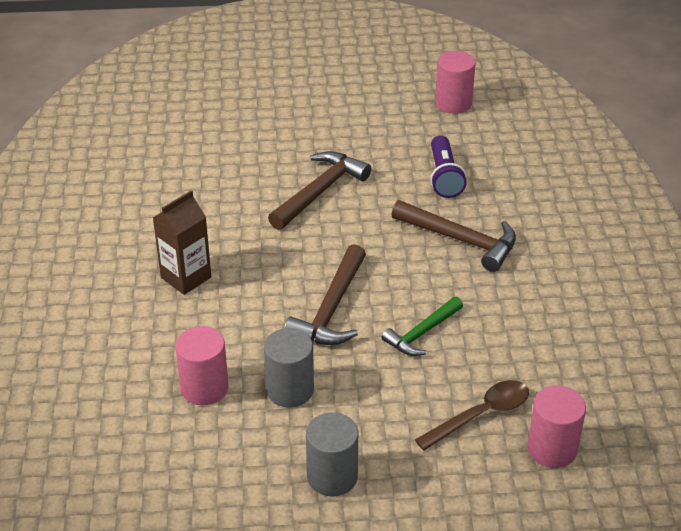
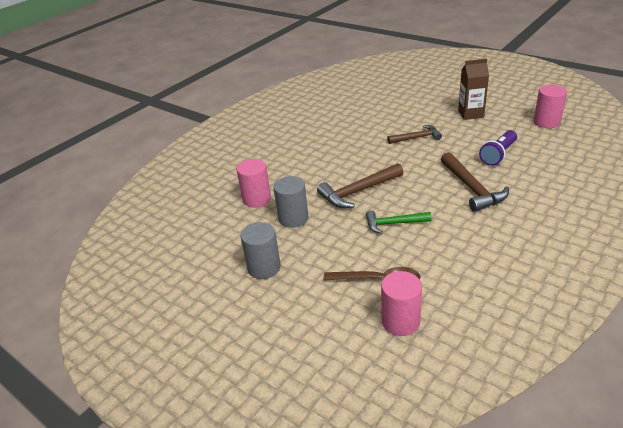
camera: 45 degrees right, 5 degrees down
(186, 277) = (306, 150): brown carton -> brown carton (470, 114)
(320, 191) = (416, 138): brown hammer -> brown hammer, size x0.66

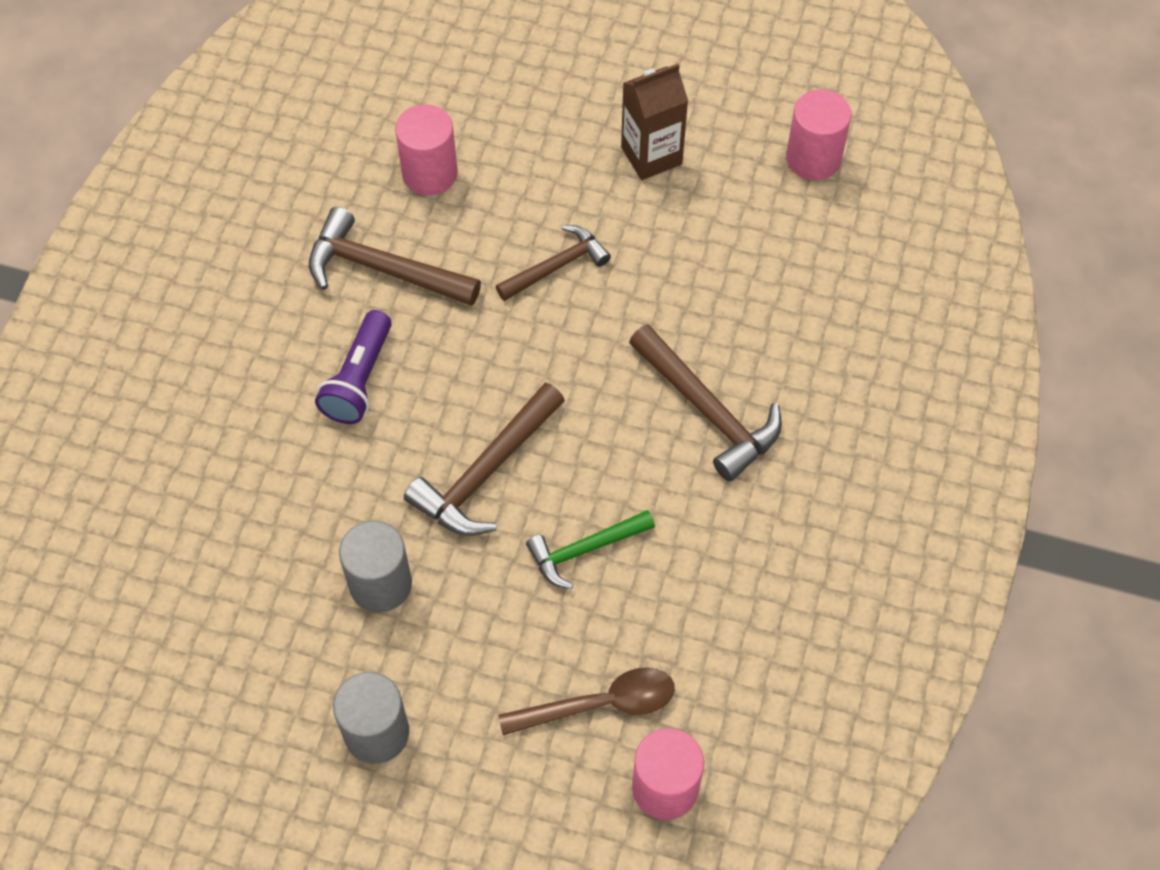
camera: 25 degrees left, 25 degrees up
(257, 199) = (279, 545): pink cylinder -> pink cylinder (429, 173)
(343, 130) = (383, 269): none -> brown hammer
(498, 155) = (737, 292): purple flashlight -> purple flashlight (359, 379)

